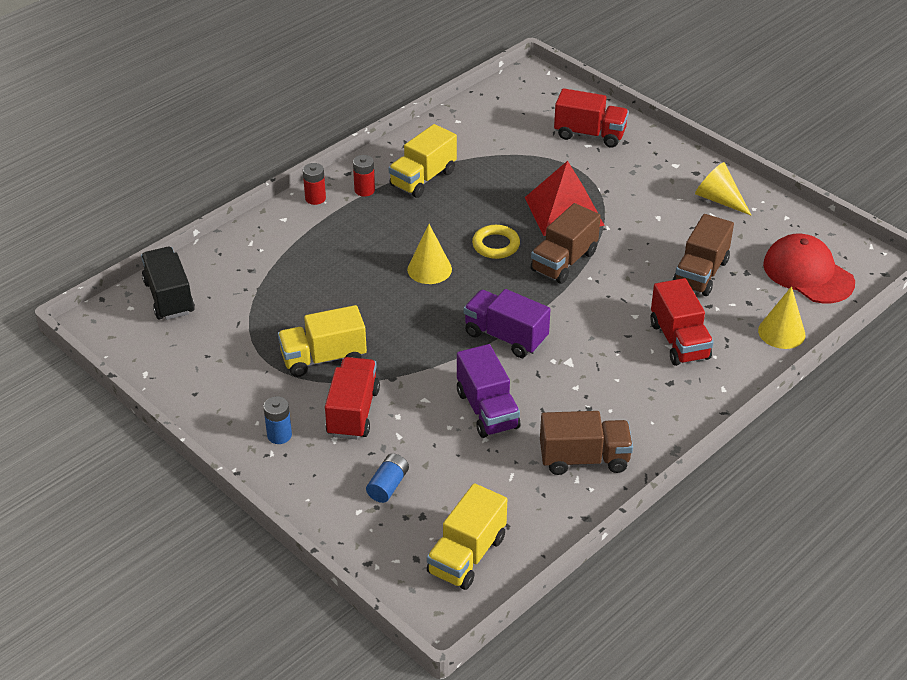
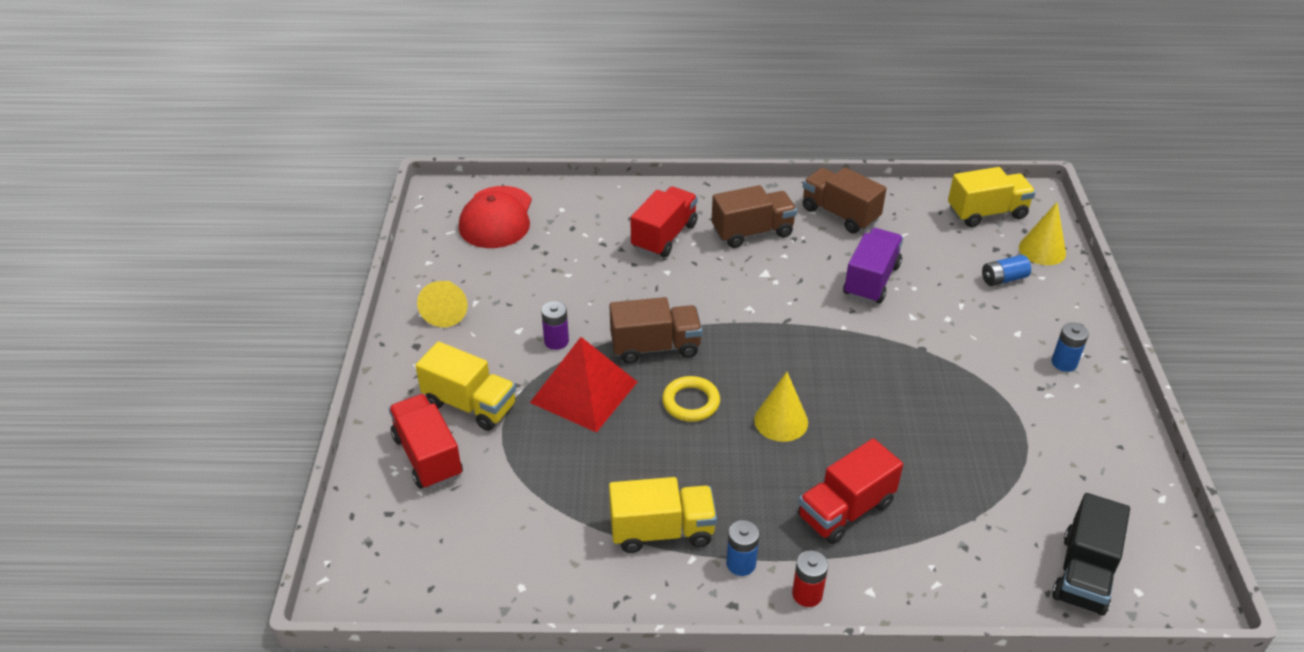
camera: 135 degrees left, 0 degrees up
(323, 358) = (968, 402): yellow truck -> yellow truck (470, 404)
(353, 412) = (983, 342): red truck -> red truck (845, 510)
(364, 190) = (741, 563): red battery -> blue battery
(505, 337) = (789, 320): purple truck -> none
(626, 226) = (556, 341): none -> purple battery
(700, 273) = (568, 267): brown truck -> brown truck (752, 232)
(781, 332) = (587, 198): yellow cone -> yellow cone (1042, 250)

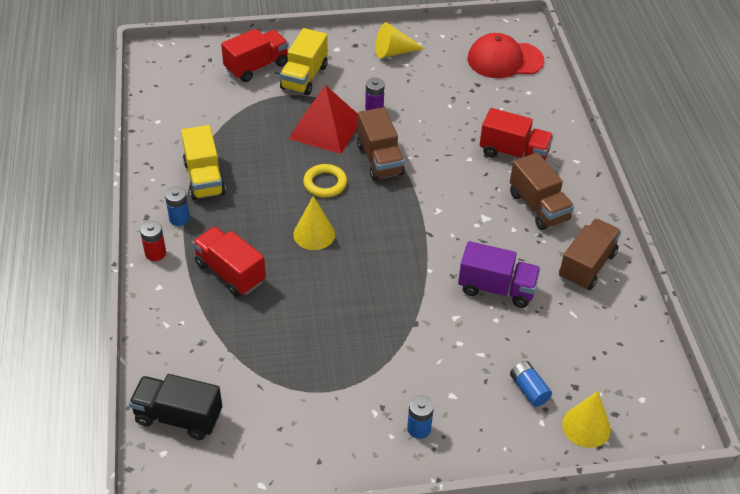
camera: 80 degrees right, 5 degrees up
(987, 213) = (633, 382): yellow truck -> none

